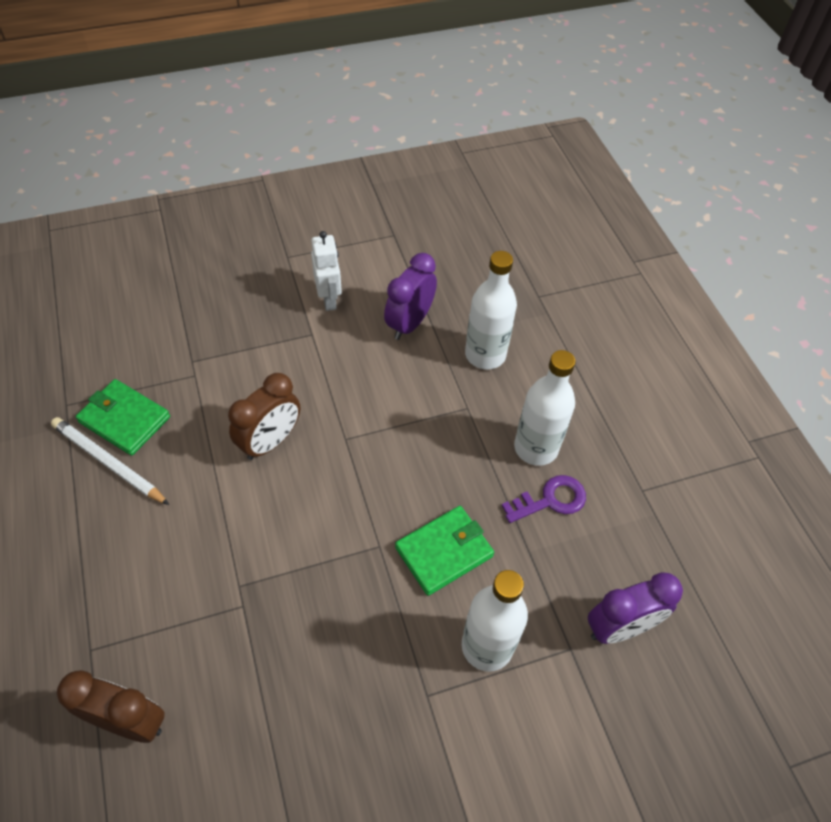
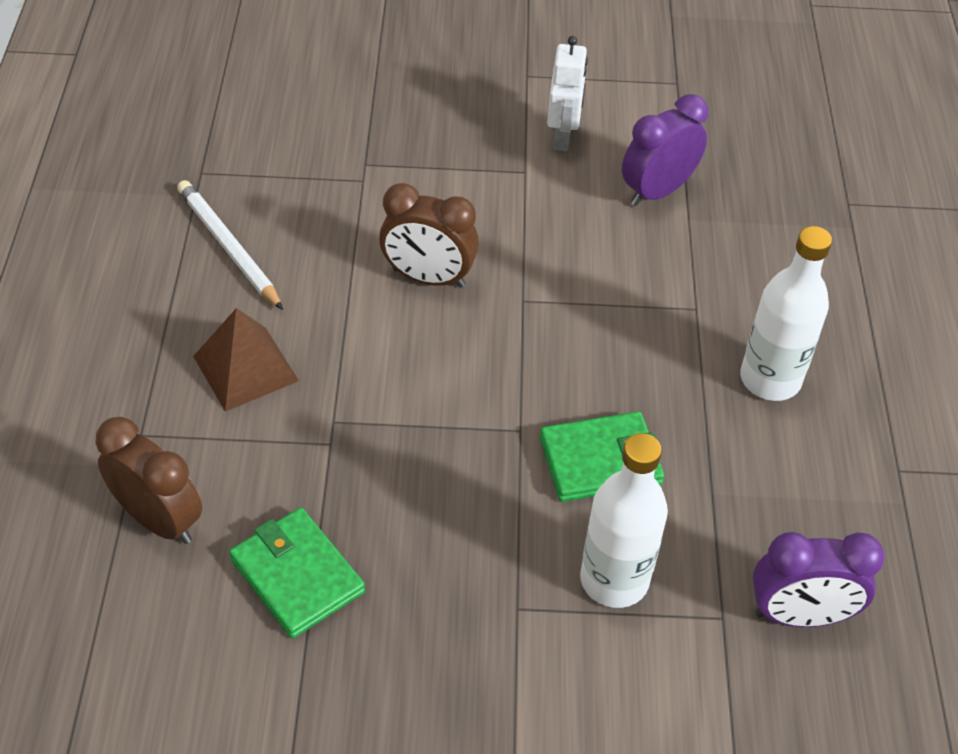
camera: 20 degrees right, 5 degrees down
(124, 419) = (263, 206): green wallet -> green wallet (297, 576)
(156, 563) = (246, 368): none -> brown pyramid
(270, 442) = (428, 278): brown clock -> brown clock turned 45 degrees clockwise
(485, 355) = (745, 253): white bottle -> none
(550, 500) = (765, 444): purple key -> none

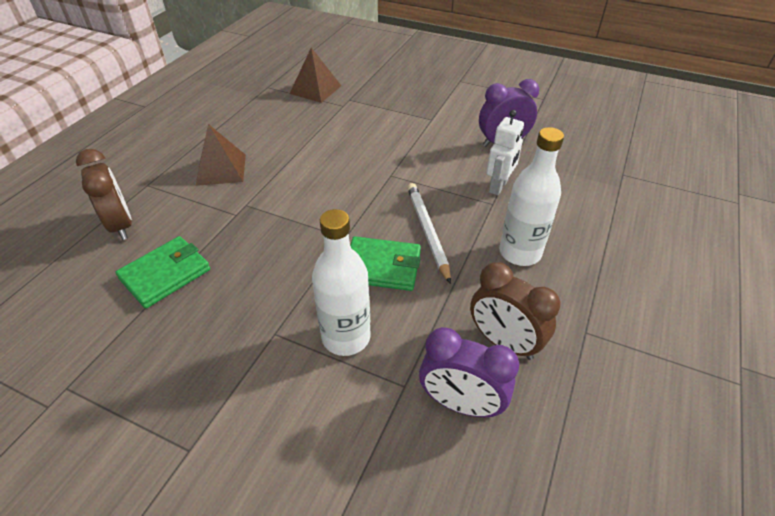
camera: 25 degrees right, 5 degrees down
(229, 247) = (255, 118): white pencil -> white pencil (427, 232)
(292, 156) = (315, 89): none -> brown pyramid
(297, 576) = (165, 274): green wallet -> green wallet turned 60 degrees clockwise
(428, 278) = (345, 153): brown clock -> brown clock (504, 342)
(562, 137) = (462, 109): white robot -> white robot (498, 186)

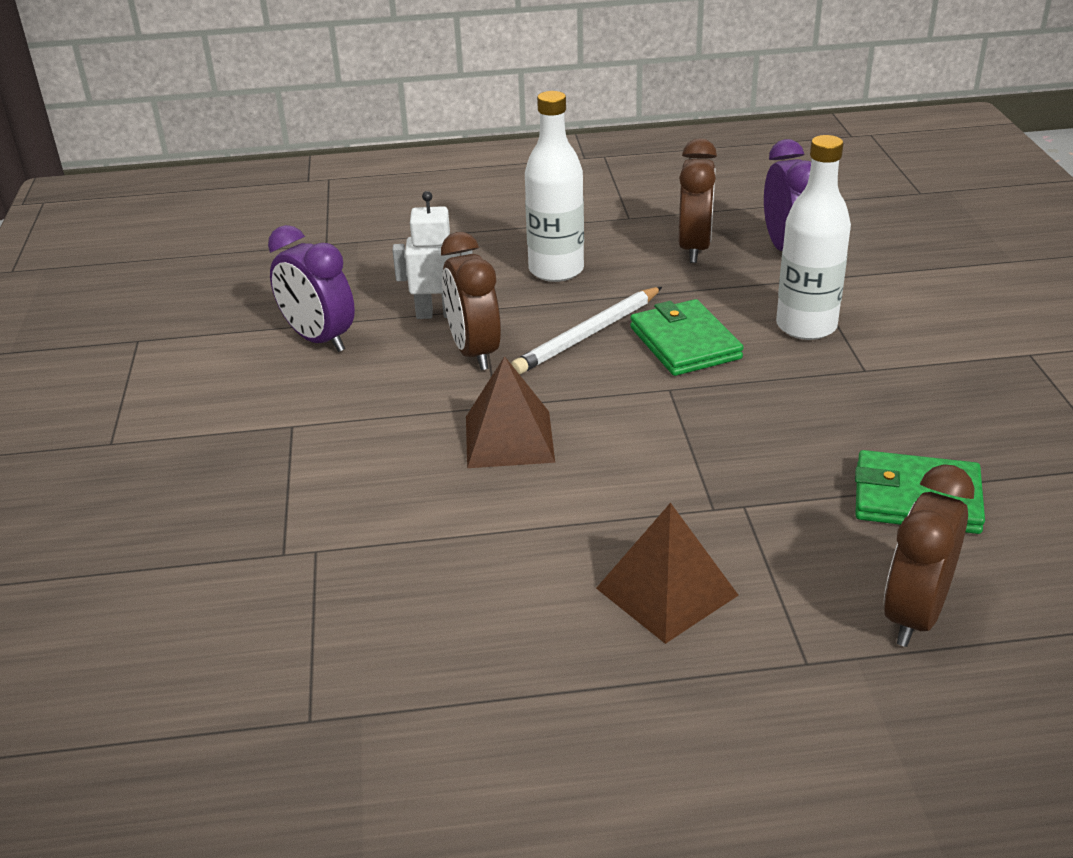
camera: 120 degrees left, 10 degrees down
(315, 89) = (271, 625): brown pyramid -> brown pyramid (509, 439)
(446, 185) = (474, 352): none -> brown clock

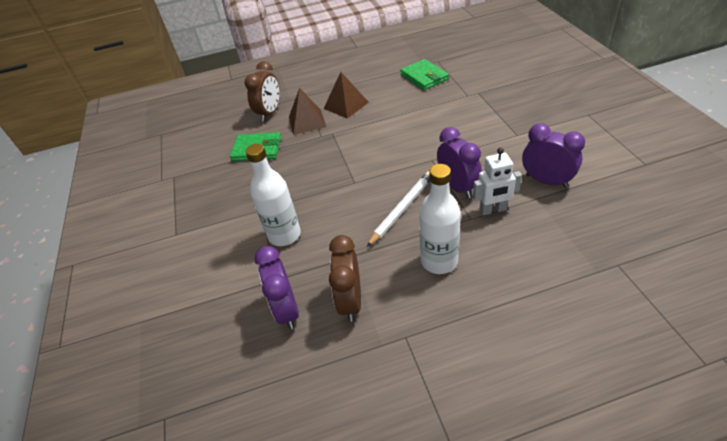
camera: 175 degrees right, 10 degrees up
(474, 352) = (457, 187): brown clock -> purple clock
(509, 439) = (418, 145): brown pyramid -> brown pyramid (307, 121)
(684, 343) = (349, 211): green wallet -> green wallet (424, 77)

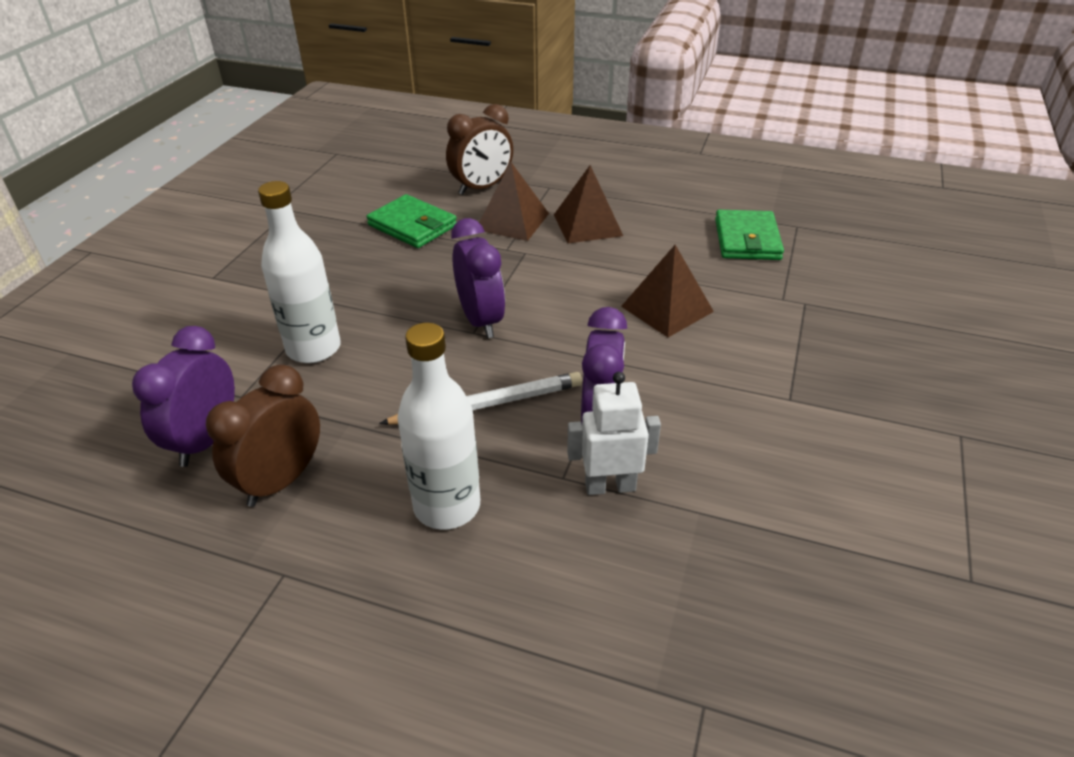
camera: 30 degrees right, 5 degrees down
(427, 124) = (667, 309): none -> brown pyramid
(493, 210) = (610, 486): white robot -> white robot turned 150 degrees clockwise
(546, 181) = (749, 496): purple clock -> purple clock (481, 320)

